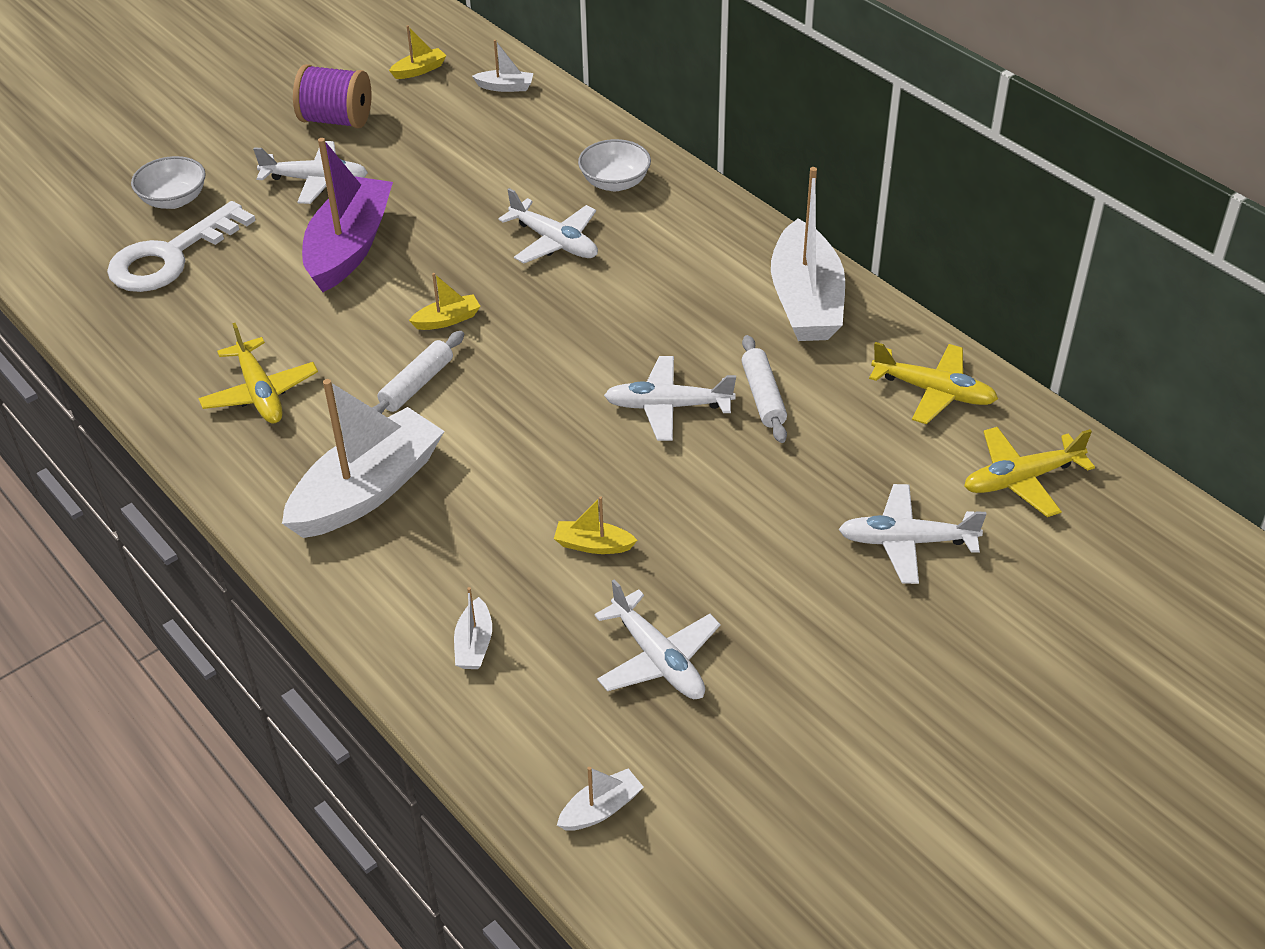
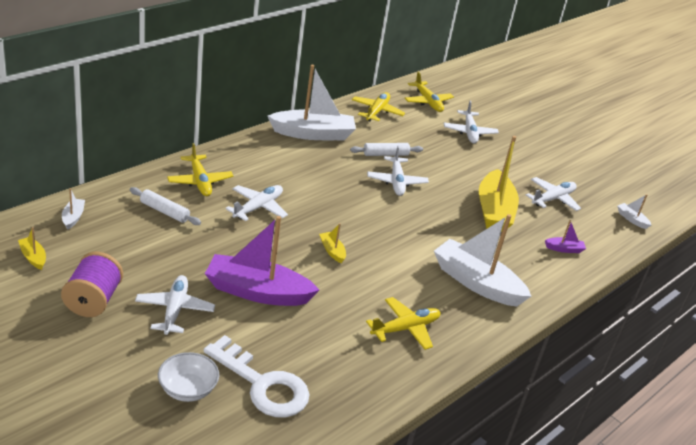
camera: 100 degrees left, 10 degrees down
(417, 385) = (390, 264): white rolling pin -> white rolling pin (164, 211)
(474, 644) = (564, 249): white boat -> purple boat
(593, 545) = (494, 211): yellow boat -> yellow boat, size x2.36
(615, 182) = (200, 181): white bowl -> yellow plane

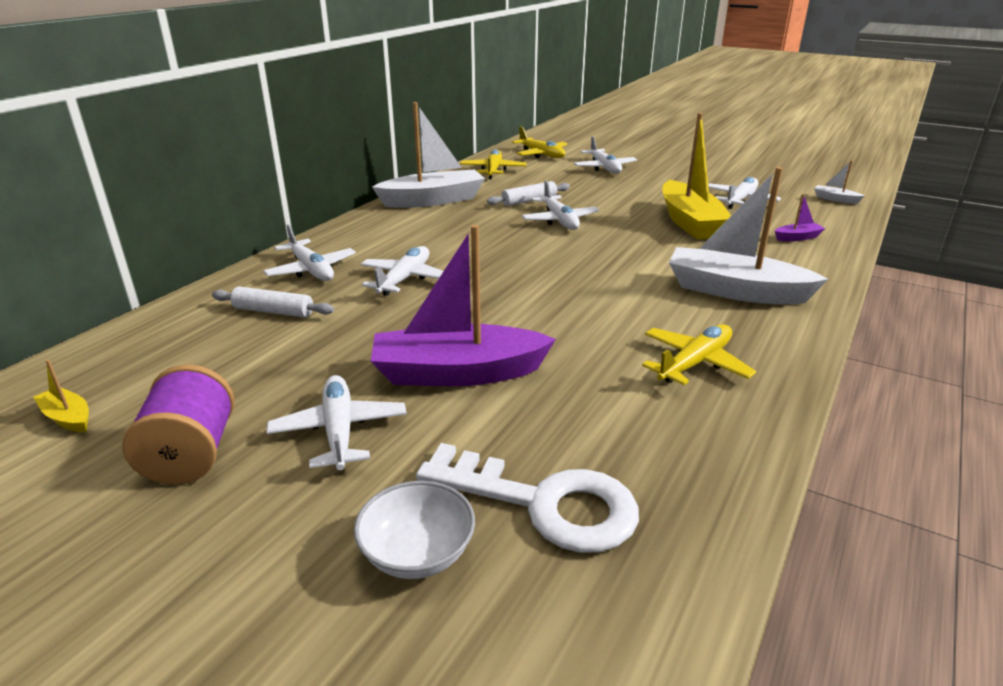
camera: 10 degrees left, 5 degrees down
(73, 217) = (130, 349): white boat -> none
(200, 181) = (311, 270): yellow plane -> white plane
(332, 251) = (531, 301): yellow boat -> none

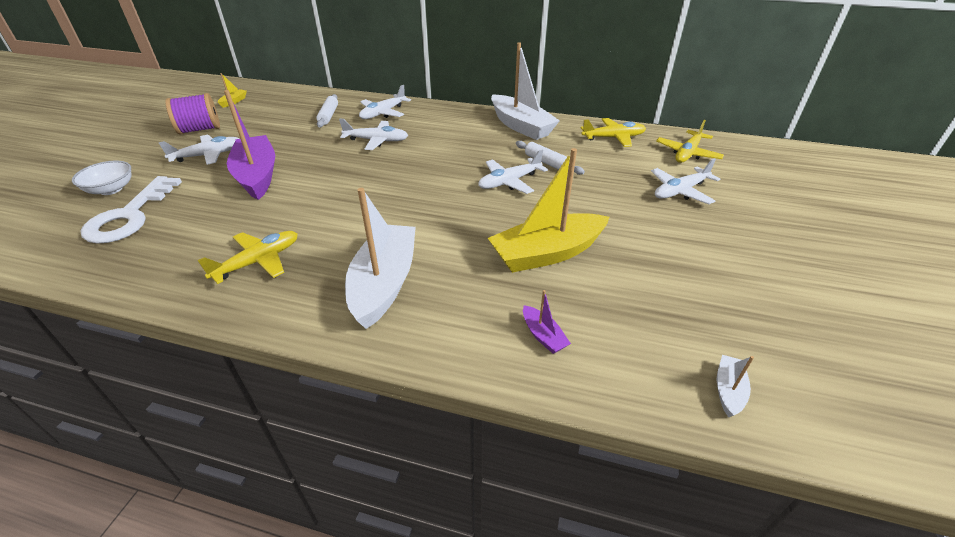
camera: 75 degrees right, 10 degrees up
(695, 363) = (258, 261): yellow plane -> yellow plane turned 75 degrees counterclockwise
(740, 200) = (648, 291): white plane -> none

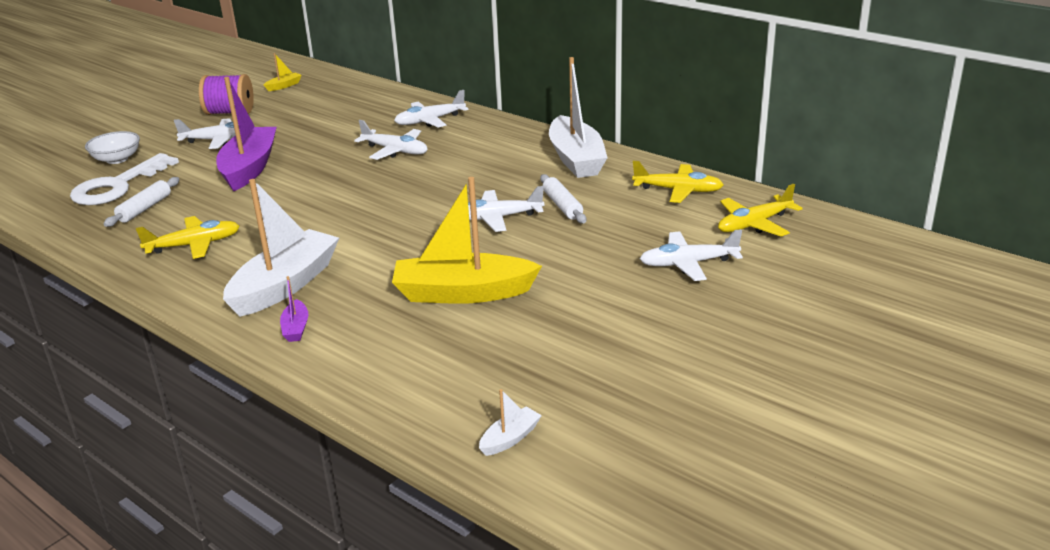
camera: 25 degrees right, 10 degrees down
(328, 116) = (368, 115): white rolling pin -> white rolling pin (145, 208)
(543, 336) = (385, 357): purple boat -> purple boat (296, 328)

